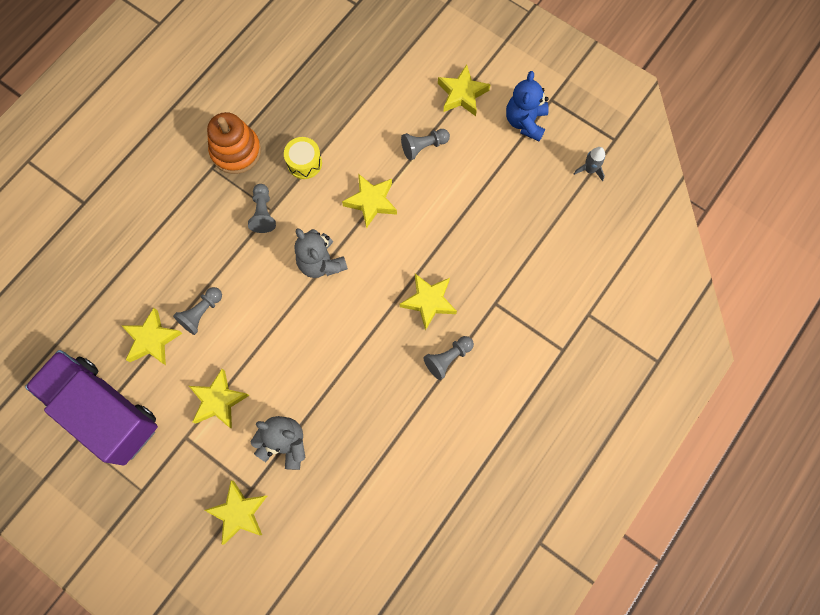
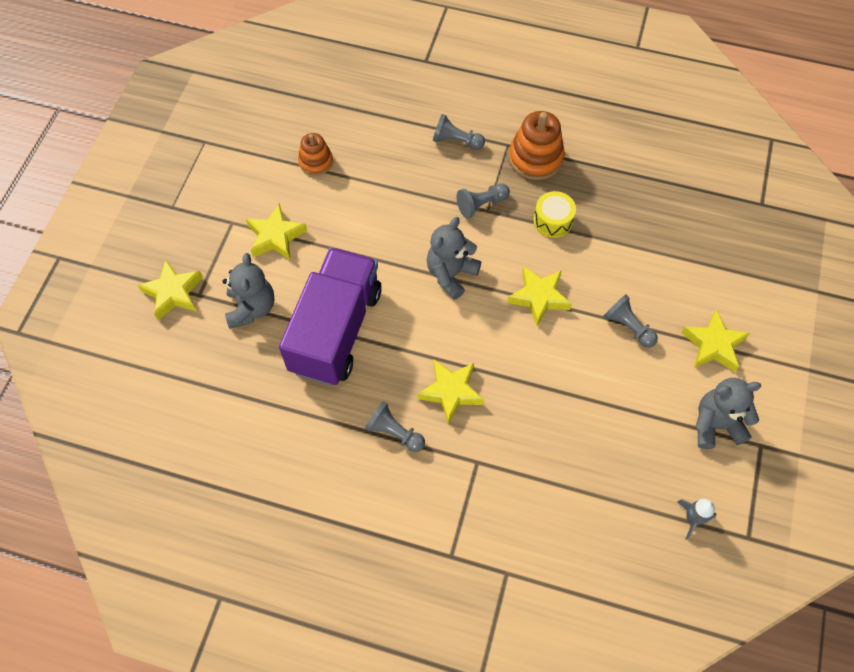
camera: 70 degrees right, 10 degrees down
(105, 411) = (236, 151): purple truck -> purple truck (336, 330)
(152, 340) = (316, 162): yellow star -> orange stacking toy
(201, 313) = (357, 191): grey pawn -> grey pawn (456, 141)
(525, 122) = (716, 424): blue teddy bear -> grey teddy bear

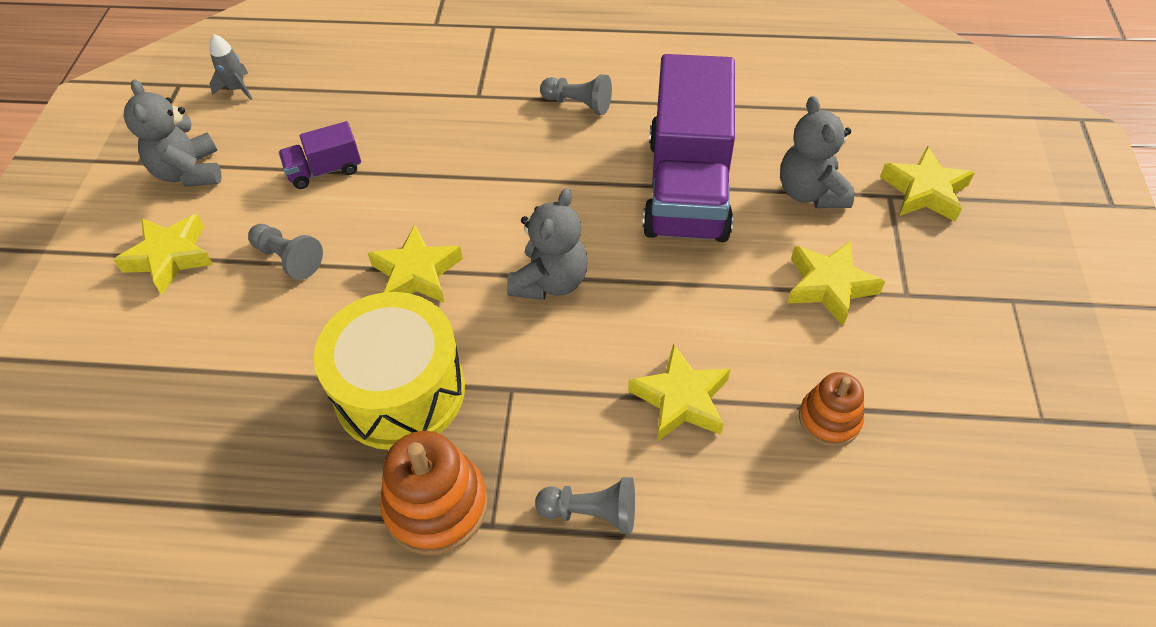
camera: 170 degrees right, 10 degrees down
(451, 392) = (520, 150): yellow star -> yellow star (681, 400)
(481, 204) = (523, 396): grey pawn -> none
(552, 221) = (400, 391): yellow drum -> yellow drum, size x1.98
(606, 403) = (325, 170): none -> purple truck
(716, 424) = (189, 172): grey teddy bear -> grey teddy bear turned 90 degrees clockwise

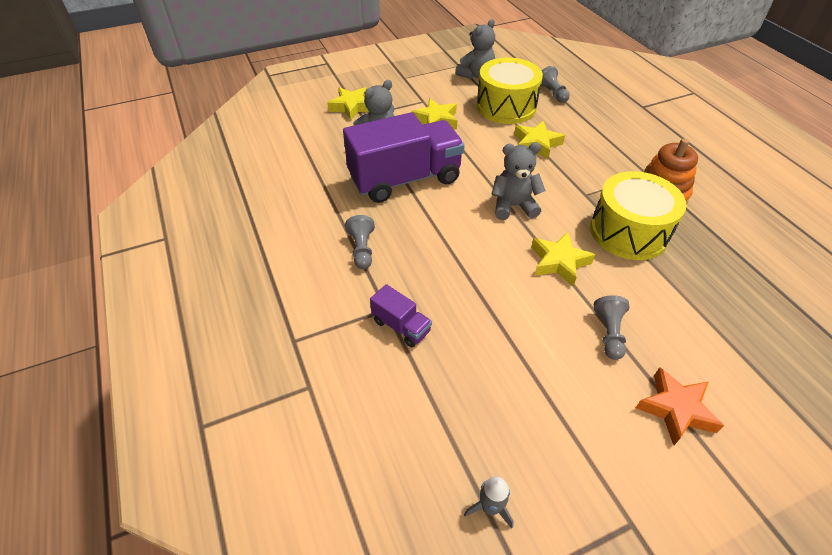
camera: 120 degrees left, 5 degrees down
(170, 257) = (675, 409): yellow star -> orange star
(189, 172) = (604, 464): grey teddy bear -> grey teddy bear (476, 75)
(325, 170) = (525, 362): purple truck -> purple truck (401, 326)
(591, 512) = (611, 151): grey pawn -> grey pawn (552, 93)
(829, 419) = (506, 107): orange stacking toy -> yellow drum

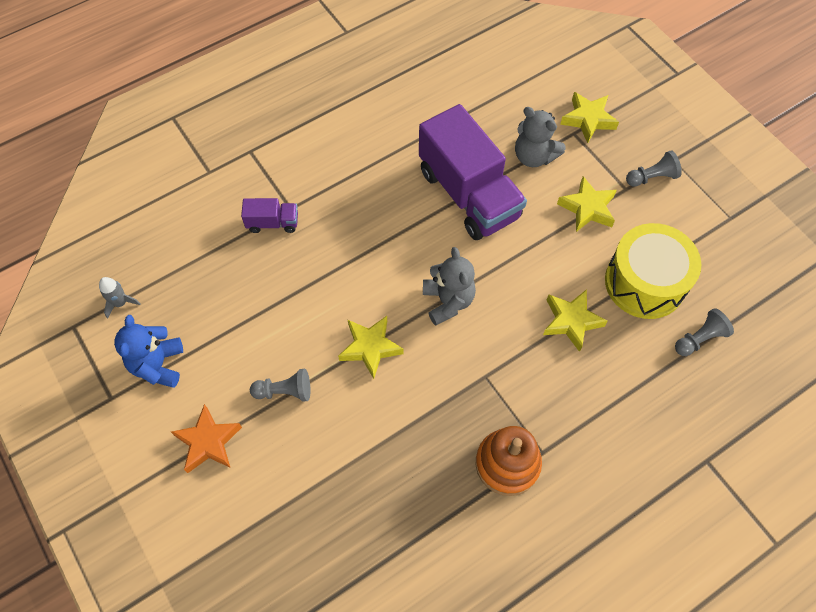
camera: 80 degrees right, 15 degrees up
(362, 249) = (358, 176): grey pawn -> grey pawn (651, 177)
(401, 326) = (273, 223): purple truck -> purple truck turned 120 degrees counterclockwise
(476, 75) = (712, 241): grey teddy bear -> none
(582, 460) = (158, 365): none -> blue teddy bear
(628, 232) = (429, 420): yellow drum -> none

